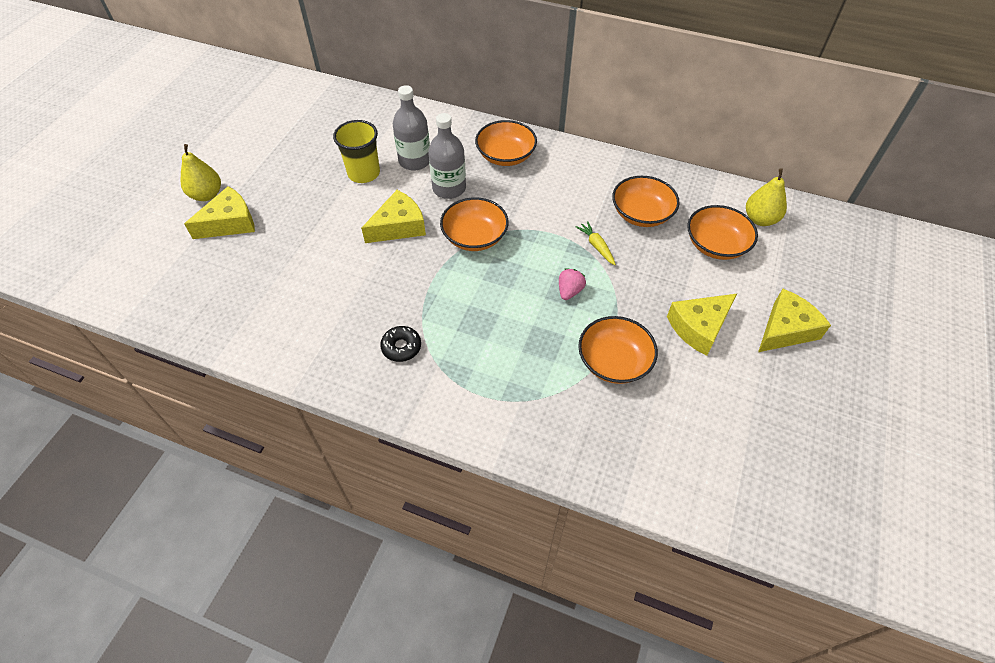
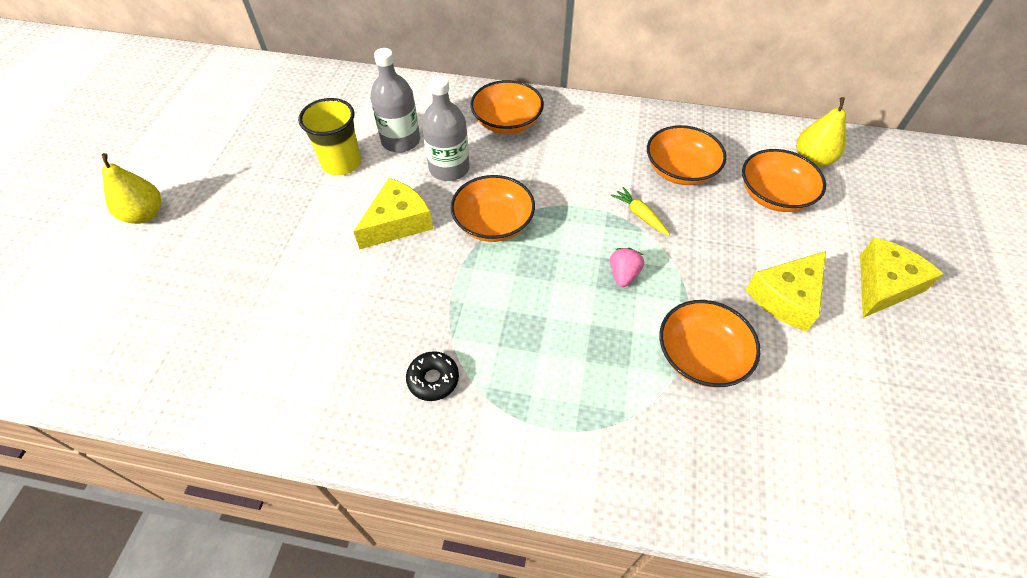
camera: 10 degrees left, 0 degrees up
(230, 223) = (180, 246): yellow cheese -> none

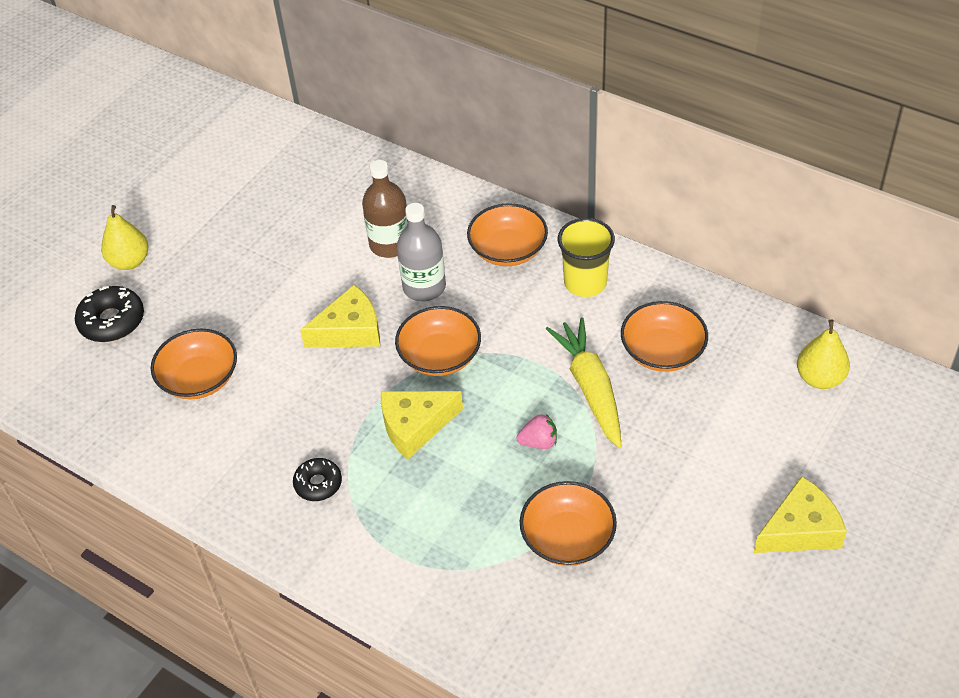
camera: 25 degrees right, 5 degrees down
(143, 276) = (112, 321): none -> black donut
(341, 163) = (323, 254): yellow cup -> yellow cup (585, 282)
(401, 141) = (390, 244): grey bottle -> brown bottle
(623, 274) = (539, 442): pink strawberry -> pink strawberry turned 45 degrees clockwise
(640, 215) = (590, 388): yellow carrot -> yellow carrot, size x2.06
(774, 195) = (747, 406): orange bowl -> orange bowl (199, 379)
(786, 297) = (688, 511): yellow cheese -> yellow cheese (415, 426)

